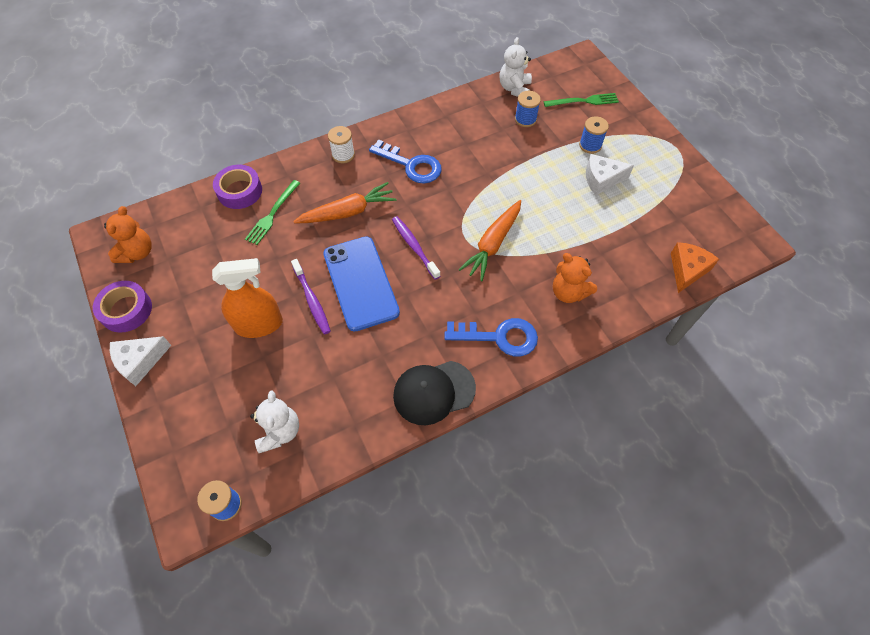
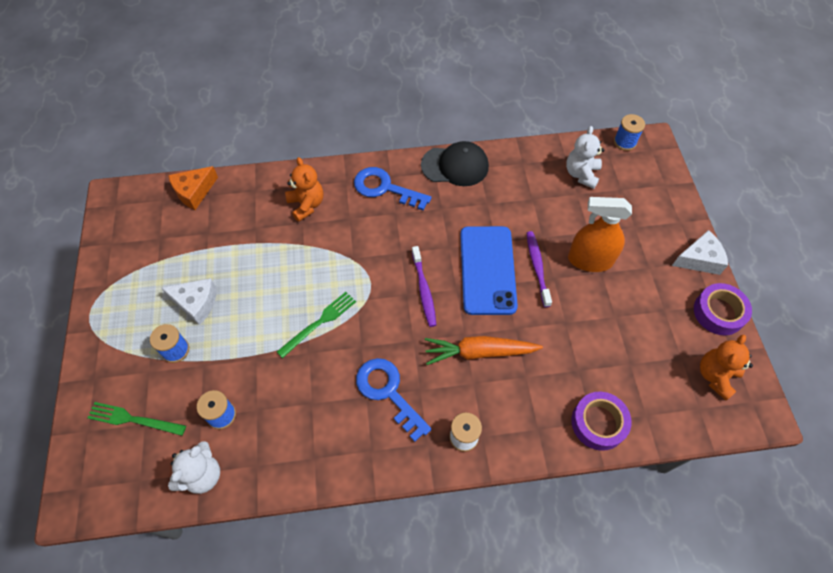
camera: 160 degrees left, 0 degrees up
(272, 214) = (563, 377): green fork -> green fork (319, 323)
(492, 244) = (347, 268): orange carrot -> none

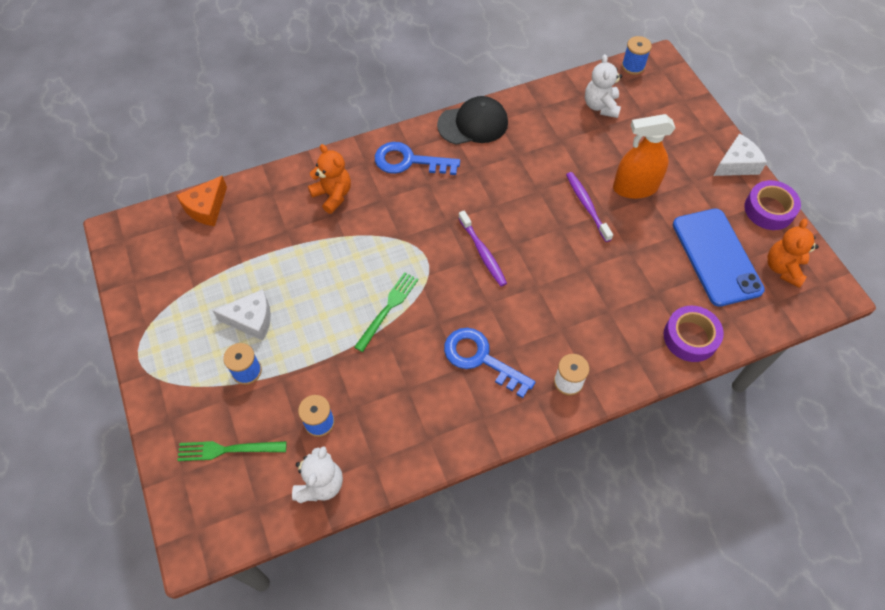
camera: 15 degrees left, 0 degrees up
(479, 352) = (557, 299): orange carrot -> none
(487, 270) = (539, 219): blue phone -> blue phone (716, 257)

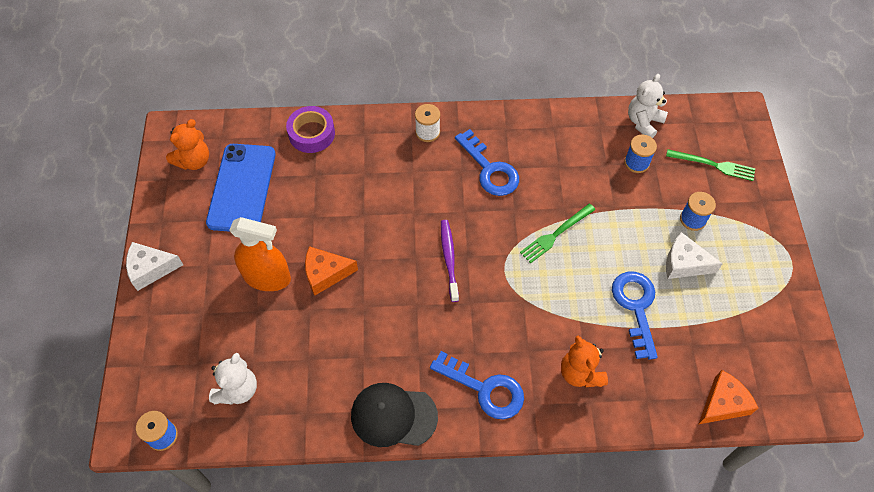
camera: 160 degrees left, 0 degrees up
(294, 263) = (636, 307): none -> blue key
(587, 206) = (326, 274): purple toothbrush -> orange cheese
(769, 209) = (160, 214): purple tape -> none

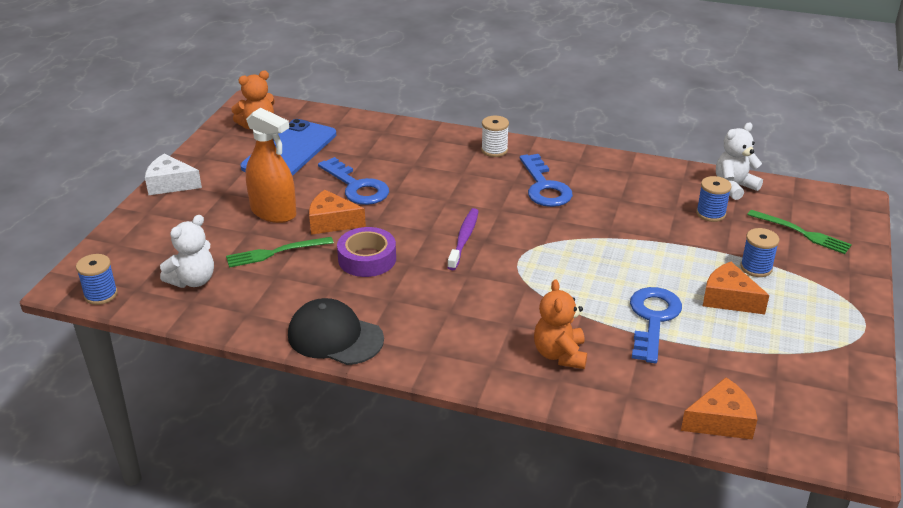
camera: 20 degrees right, 25 degrees down
(311, 134) = (379, 130): purple tape -> purple tape (367, 259)
(485, 389) = (445, 341): blue key -> blue key (357, 187)
(555, 234) = (590, 246): green fork -> green fork (275, 252)
(684, 263) = (728, 299): white cheese -> orange cheese

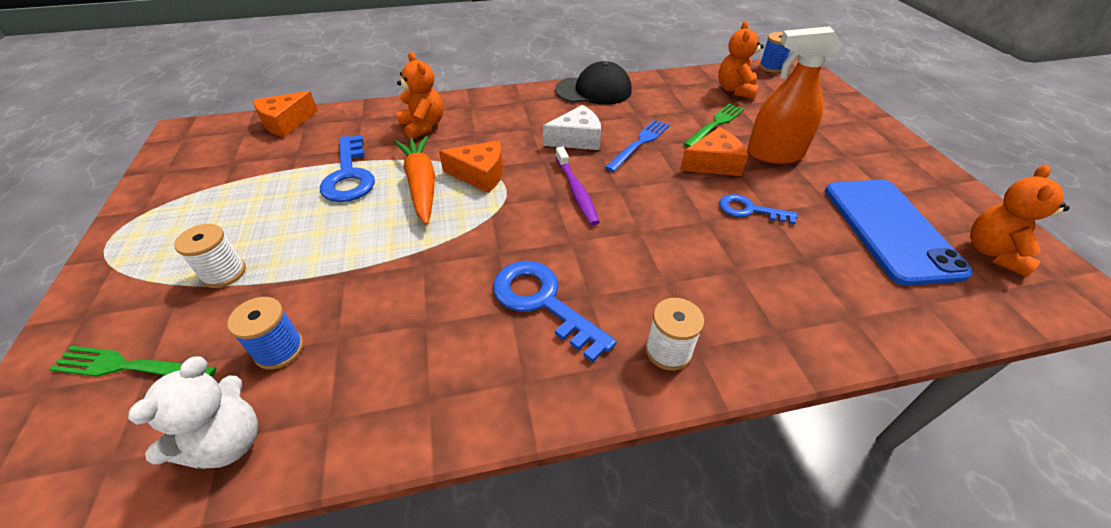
camera: 150 degrees right, 10 degrees up
(170, 184) = (902, 147): white cheese -> white cheese (577, 139)
(193, 280) = (735, 90): white teddy bear -> orange teddy bear
(357, 187) = (749, 210): blue key -> blue key, size x0.62
(367, 259) = (639, 143): purple tape -> blue fork
(588, 287) = (421, 185): none -> orange carrot
(728, 299) = (267, 221): orange cheese -> orange cheese (480, 175)
(756, 268) = (224, 273): blue spool -> white spool

